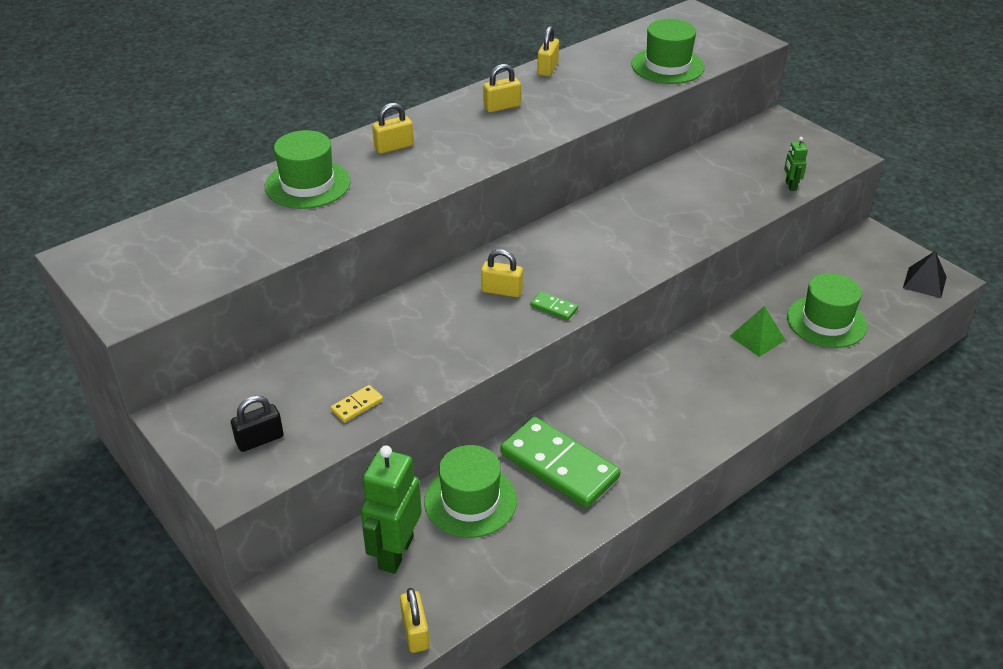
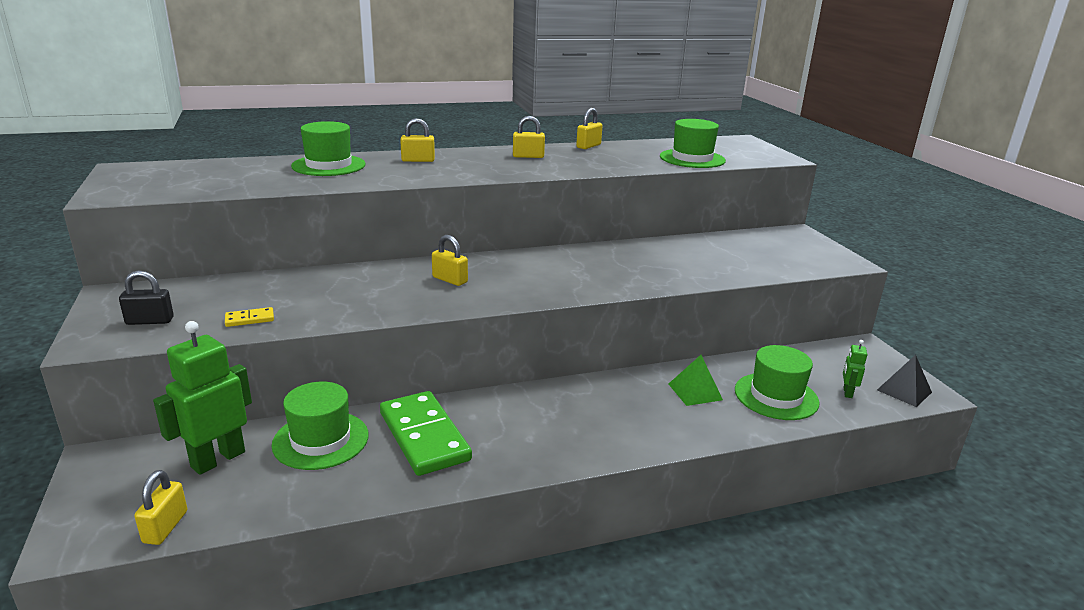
camera: 20 degrees right, 15 degrees down
(554, 307) = (483, 298): green domino -> none
(790, 186) = (777, 270): green robot -> green robot (847, 392)

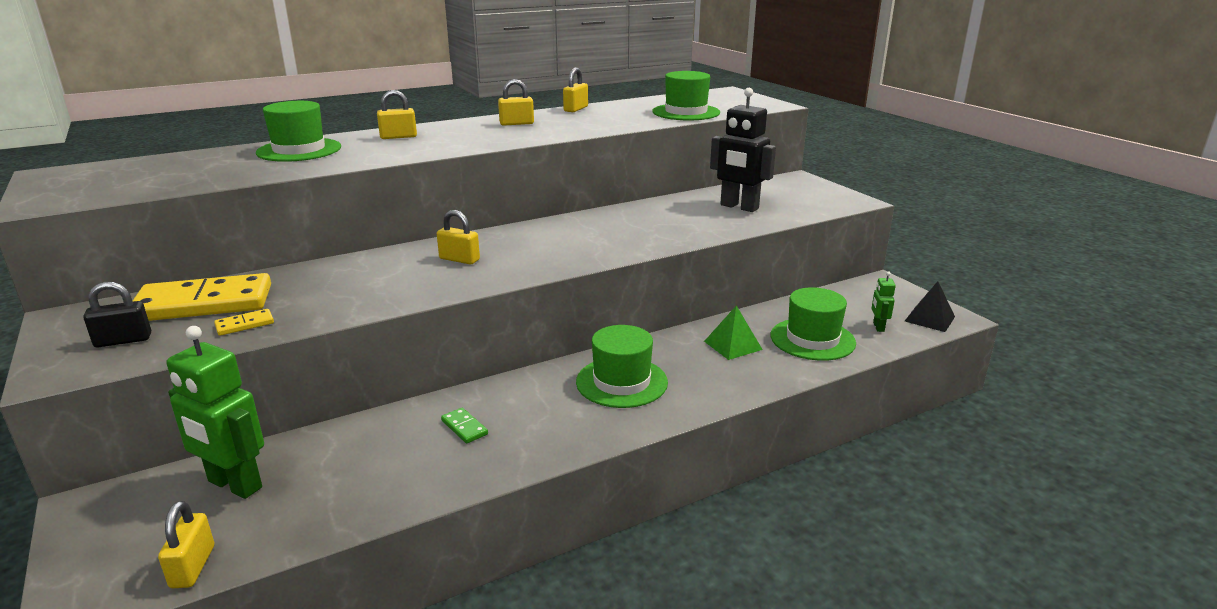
camera: 10 degrees left, 0 degrees up
(218, 459) = (234, 485): green robot -> green robot turned 90 degrees counterclockwise
(223, 295) = (204, 303): none -> yellow domino
(321, 440) = (349, 447): green hat -> green hat (621, 382)
(424, 436) = (464, 427): green domino -> green domino, size x0.41
(728, 256) = (739, 207): none -> black robot

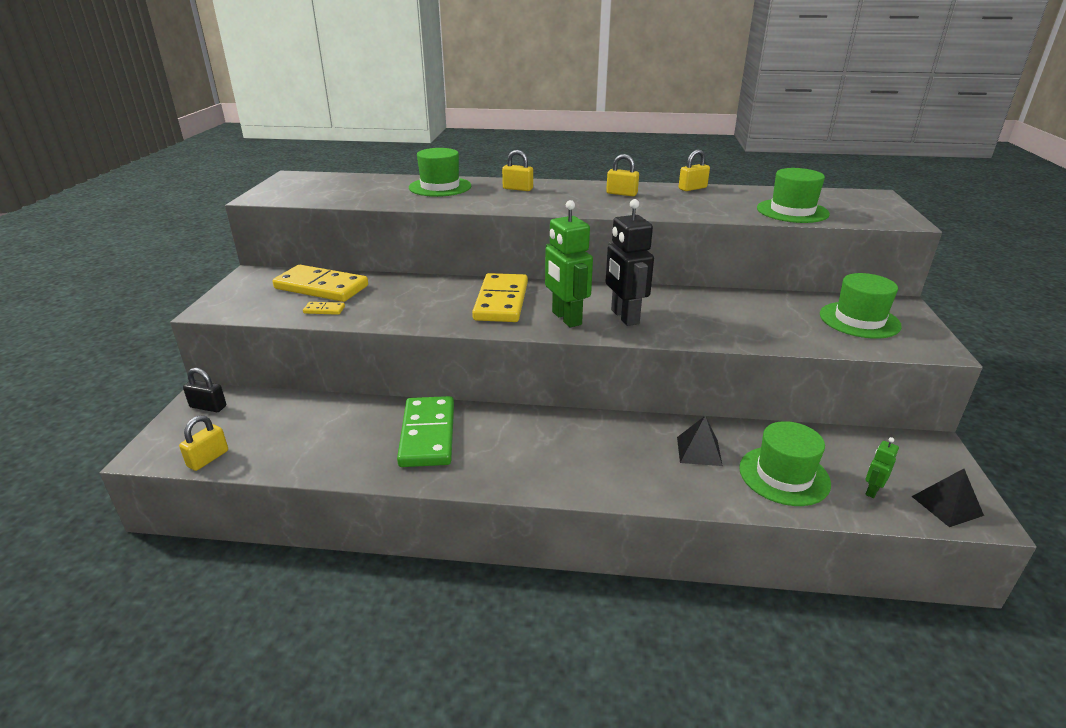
camera: 35 degrees right, 5 degrees up
(123, 340) = (259, 299): black padlock -> black padlock (208, 407)
(234, 485) = (272, 416): green robot -> green robot (566, 318)
(459, 259) = (501, 301): yellow padlock -> yellow domino
(464, 427) = (427, 434): green domino -> green domino, size x2.46
(621, 382) = (570, 446): green hat -> green hat (859, 320)
(733, 345) = (699, 451): green pyramid -> black pyramid
(739, 207) = (794, 320): black robot -> black robot (624, 317)

